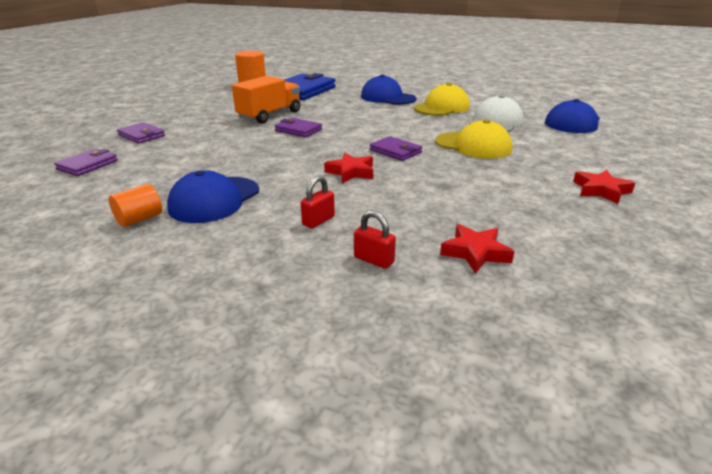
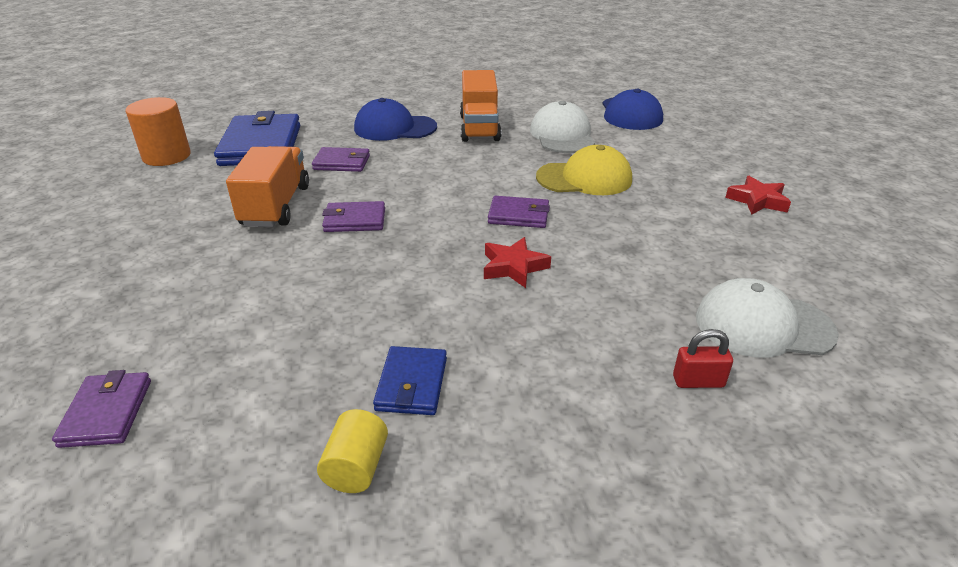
camera: 35 degrees left, 5 degrees up
(139, 219) = (356, 467): orange cylinder -> yellow cylinder
(141, 135) = (115, 315): purple wallet -> purple wallet (342, 163)
(214, 200) = (412, 384): blue cap -> blue wallet
(318, 221) = (577, 356): red padlock -> none
(442, 107) = (479, 128): yellow cap -> orange truck
(475, 252) = (763, 325): red star -> white cap

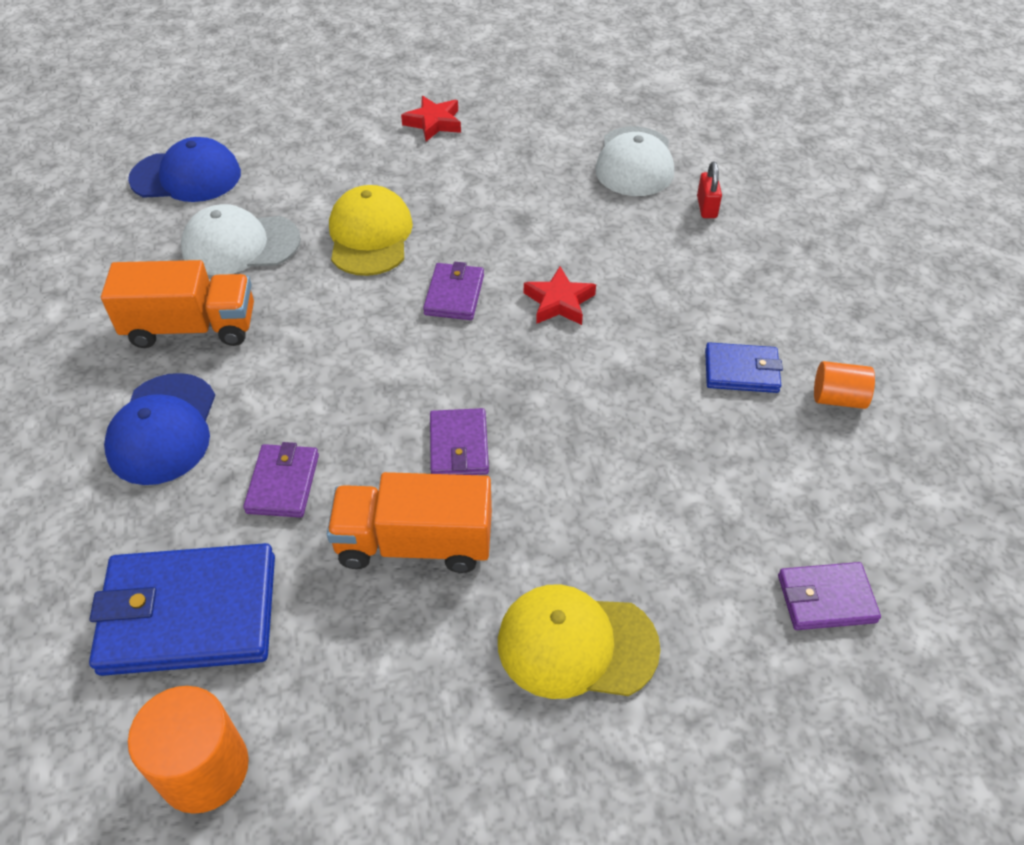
camera: 90 degrees left, 15 degrees up
(158, 268) = (576, 644): none -> yellow cap
(356, 467) = (838, 398): yellow cylinder -> orange cylinder

